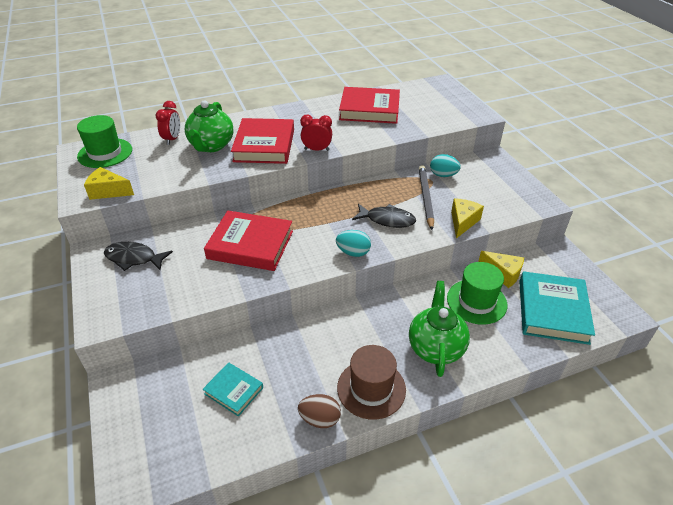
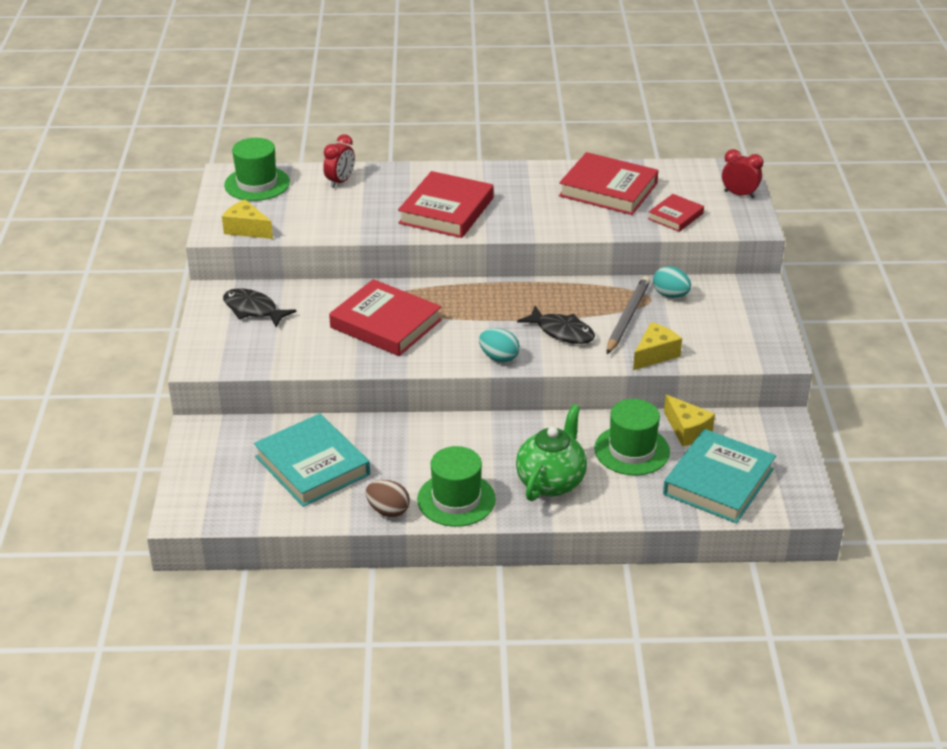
camera: 20 degrees right, 5 degrees down
(211, 146) = (382, 199): green teapot -> none
(234, 391) = (312, 465): turquoise book -> turquoise book, size x1.84
(316, 149) = (507, 228): red clock -> red clock (739, 194)
(371, 388) = (456, 499): brown hat -> green hat
(426, 119) = (675, 216): none -> red book

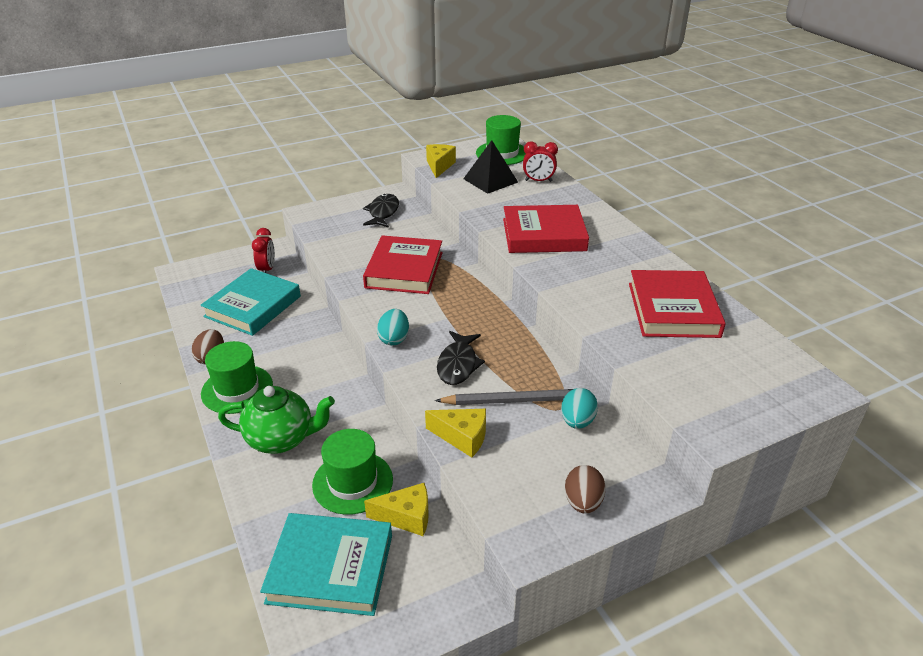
camera: 65 degrees right, 0 degrees up
(311, 208) = (490, 180): none -> black pyramid
(675, 216) = (671, 366): red book -> none
(687, 430) = (406, 517): yellow cheese -> yellow cheese turned 120 degrees counterclockwise
(739, 194) = (769, 404): red clock -> red clock (267, 269)
(753, 320) = (583, 502): none -> brown egg

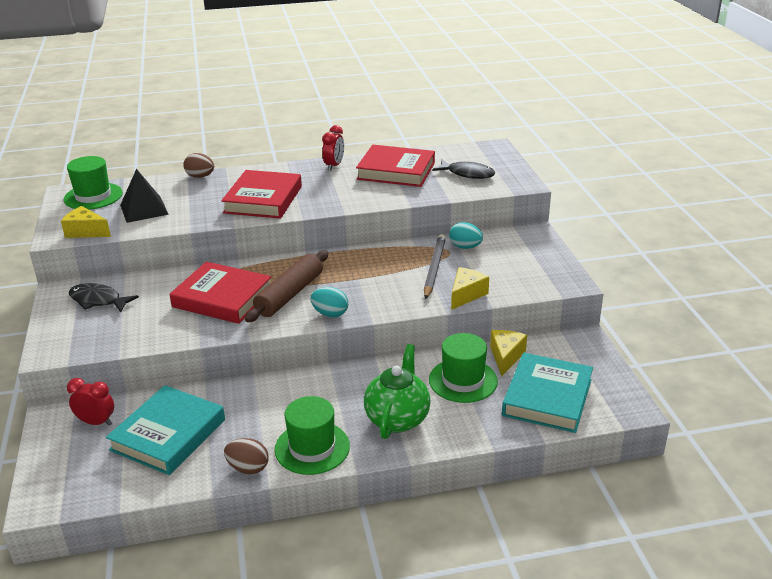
camera: 75 degrees left, 5 degrees down
(253, 306) = (168, 435): turquoise book -> turquoise book turned 75 degrees clockwise
(422, 306) = (289, 294): none -> brown rolling pin
(458, 364) = (381, 286): black fish -> black fish (467, 174)
(538, 181) = (167, 187): red clock -> red clock (334, 166)
(583, 502) = (539, 258): brown egg -> brown egg (200, 176)

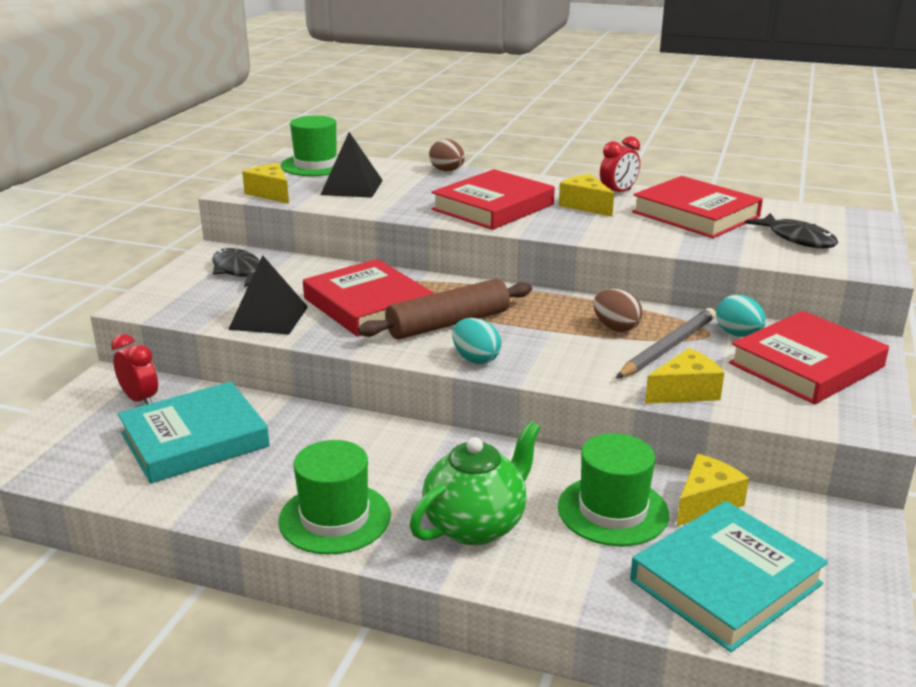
camera: 30 degrees right, 5 degrees down
(162, 330) = (269, 318): none -> black pyramid
(248, 468) = (239, 511): brown egg -> brown egg (615, 328)
(322, 182) = (585, 205): none -> yellow cheese
(515, 256) = (806, 365): none -> red book

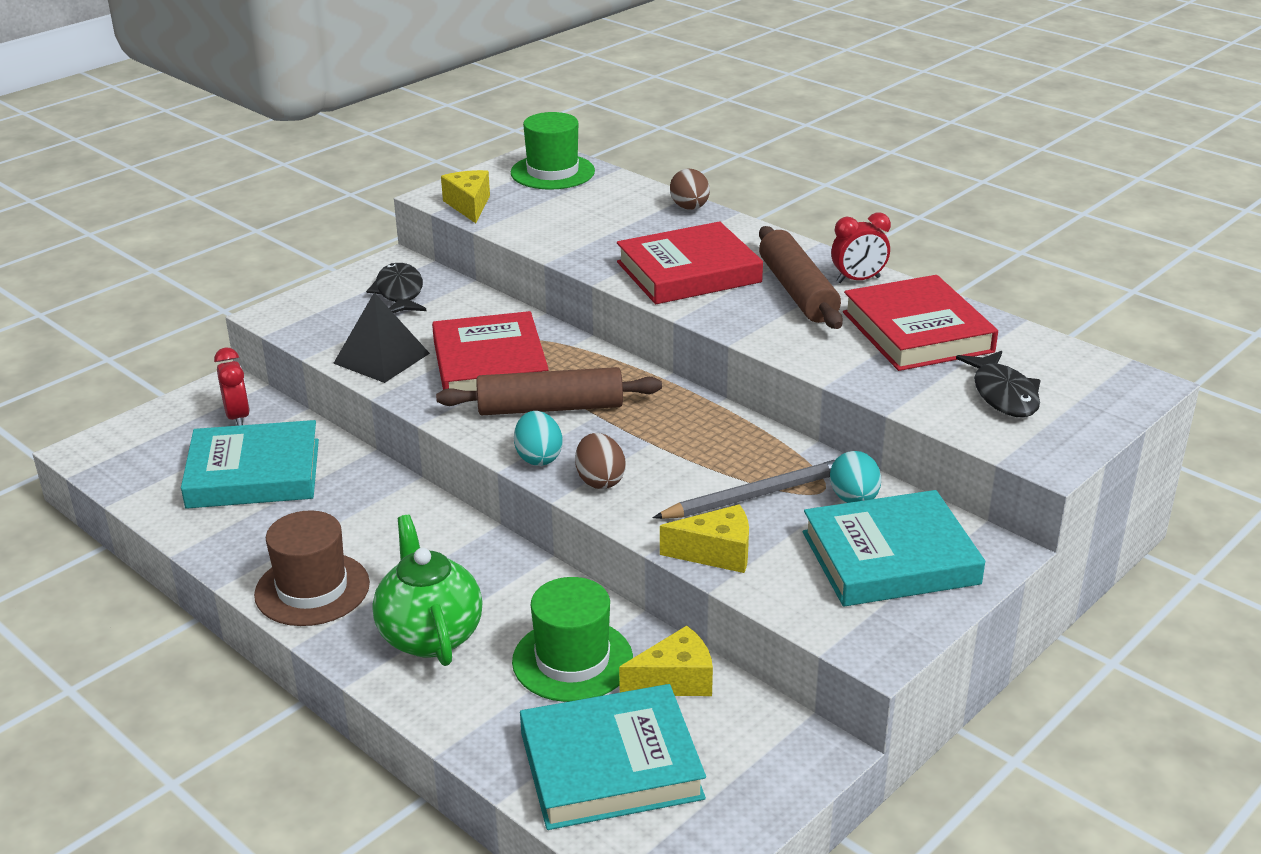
camera: 25 degrees right, 5 degrees up
(335, 518) = (312, 589): green hat -> brown hat
(351, 187) = (561, 213): black pyramid -> none
(476, 525) = (430, 635): green teapot -> green teapot turned 90 degrees counterclockwise
(585, 205) = (797, 291): yellow cheese -> brown rolling pin
(615, 328) = (723, 456): brown egg -> brown egg (600, 480)
(806, 365) = (890, 558): red book -> turquoise book

